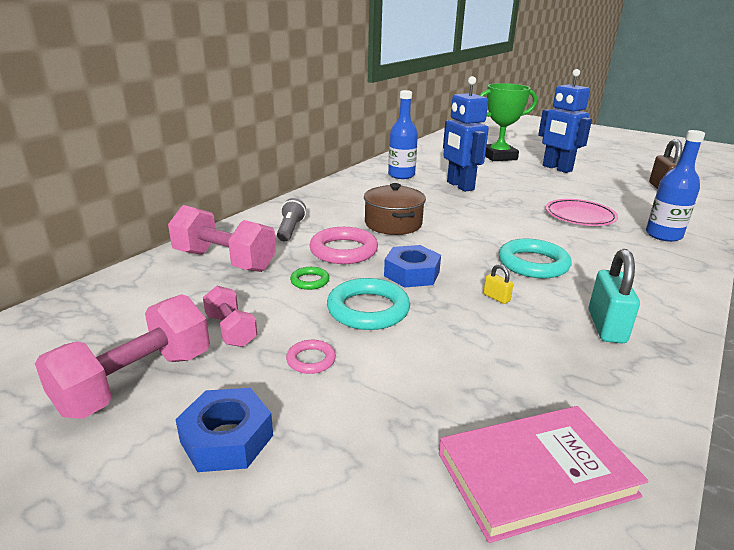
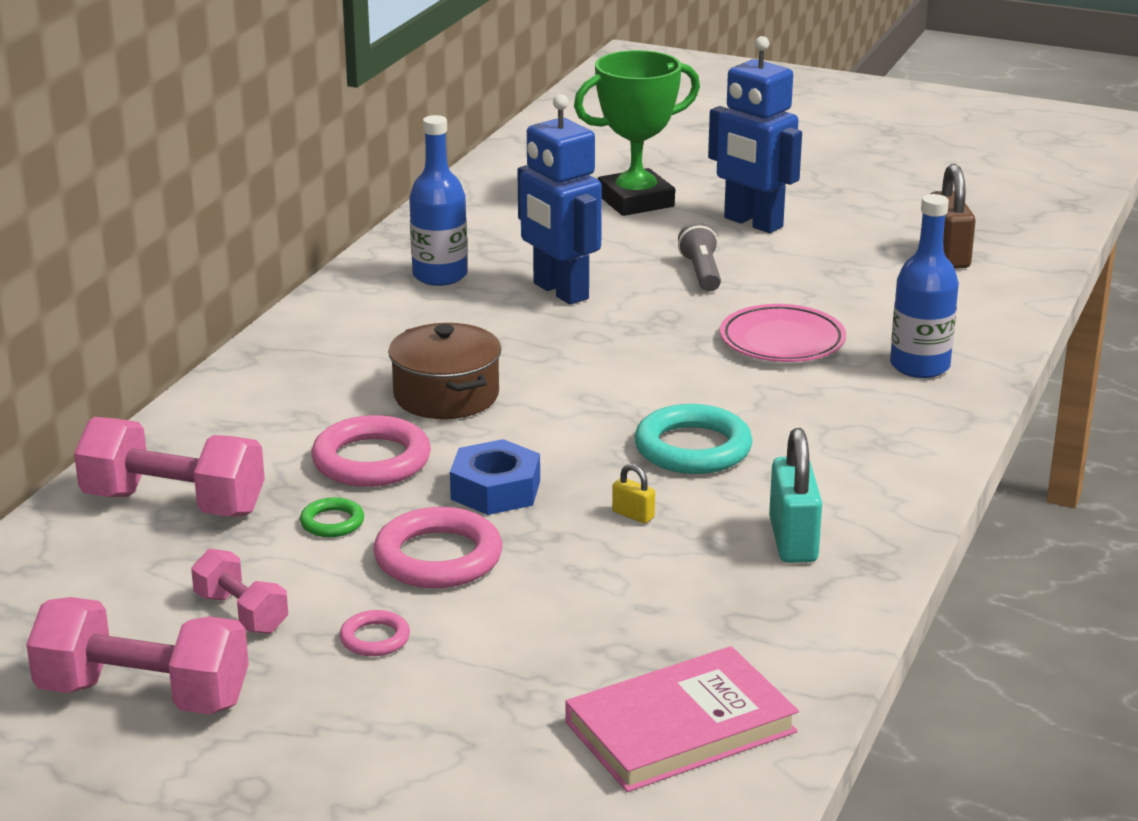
camera: 10 degrees left, 0 degrees up
(136, 382) = (143, 696): pink dumbbell -> pink dumbbell turned 75 degrees clockwise
(227, 438) = (300, 741): blue nut -> none
(290, 230) = (263, 429): grey flashlight -> grey flashlight (701, 273)
(368, 309) = (438, 557): turquoise ring -> pink ring

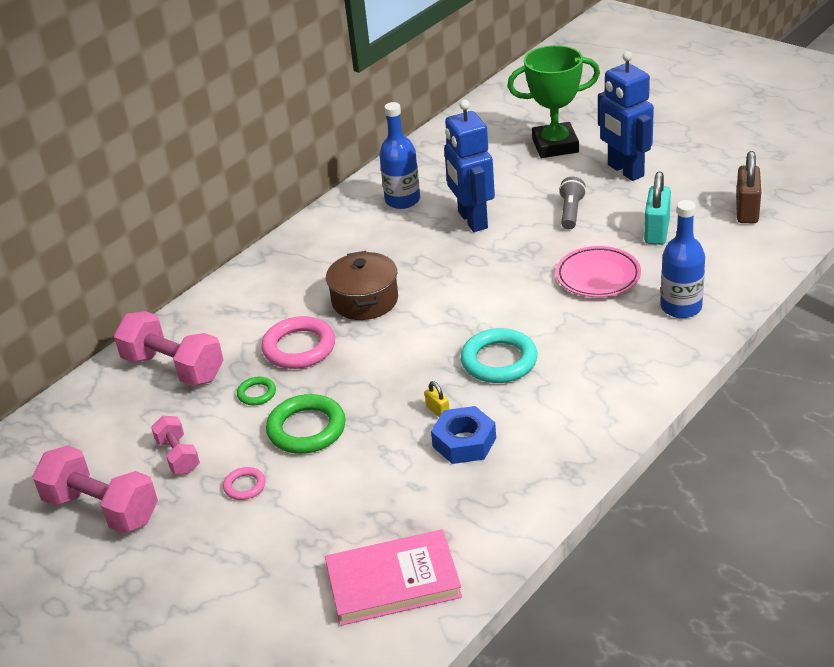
camera: 20 degrees right, 10 degrees up
(438, 557) = (306, 429): pink ring -> green ring
(495, 490) = (363, 380): blue nut -> blue nut (464, 442)
(793, 540) = (529, 445): turquoise padlock -> turquoise padlock (657, 231)

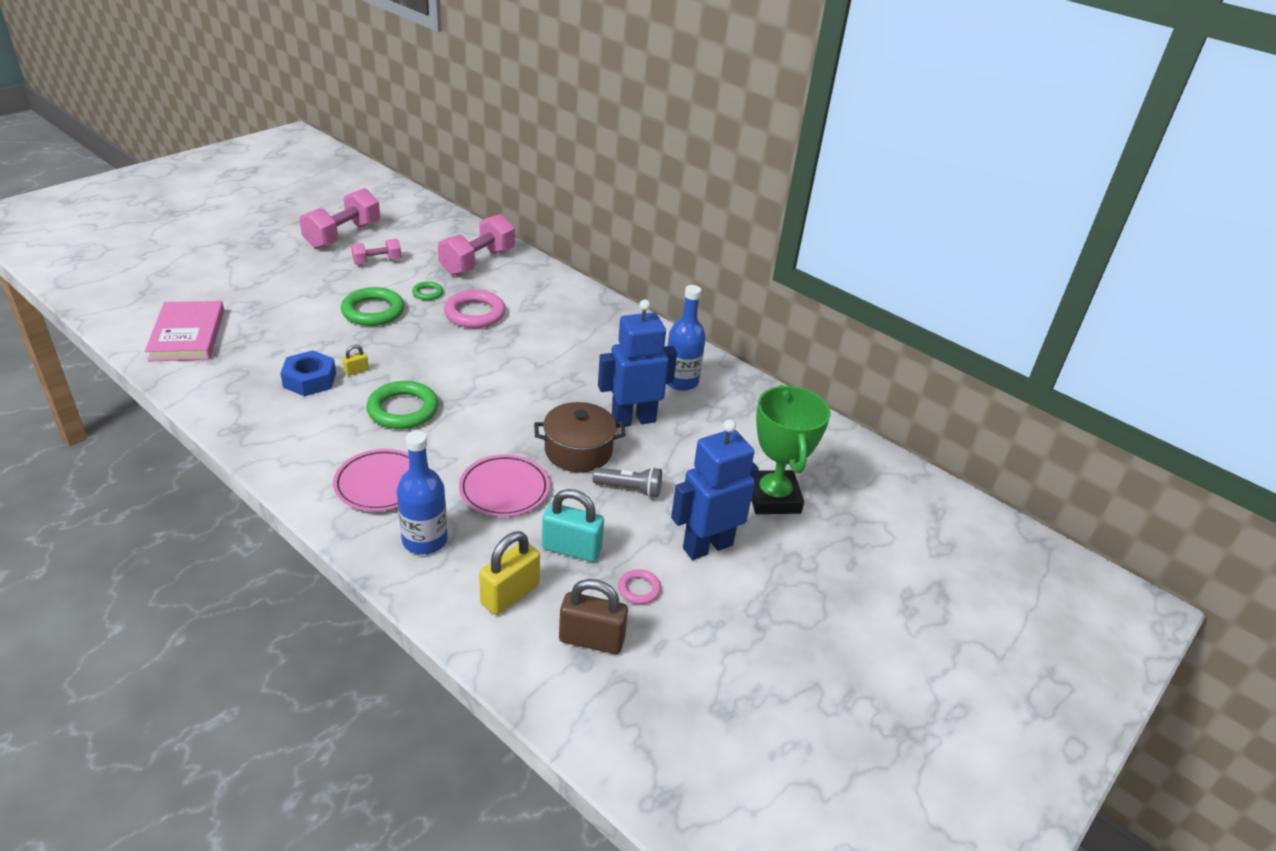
camera: 85 degrees right, 0 degrees up
(245, 486) = (328, 284): pink ring -> pink ring (639, 589)
(365, 300) = (525, 348): brown pot -> brown pot (578, 451)
(499, 361) = (403, 410): turquoise ring -> green ring
(619, 349) = (381, 484): none -> pink plate
(721, 253) = (510, 594): none -> yellow padlock

